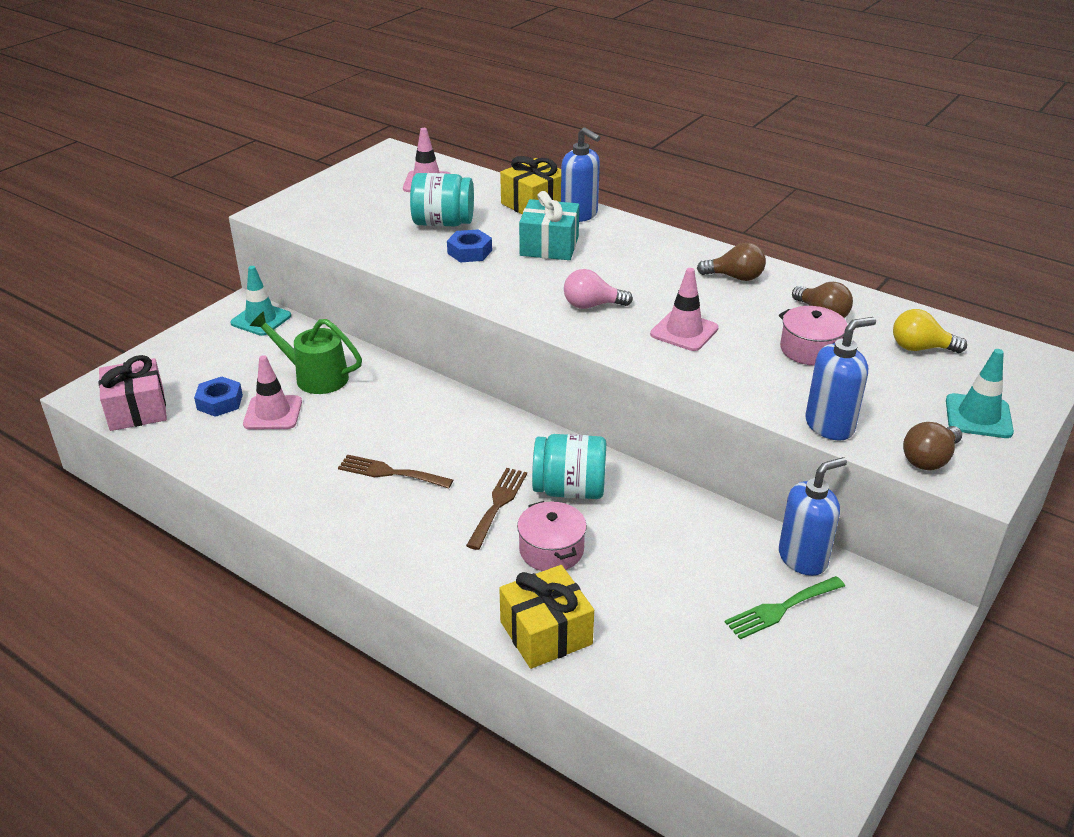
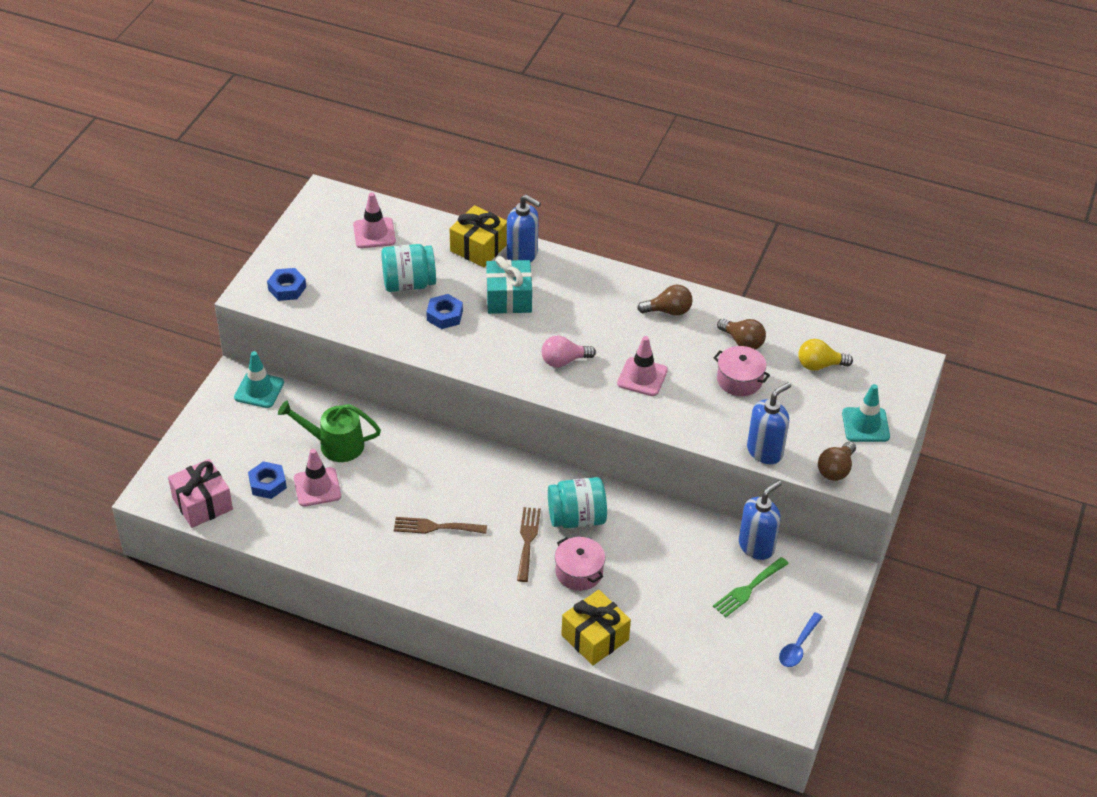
camera: 15 degrees left, 10 degrees up
(311, 213) = (287, 288): none -> blue nut
(843, 697) = (798, 646): none -> blue spoon

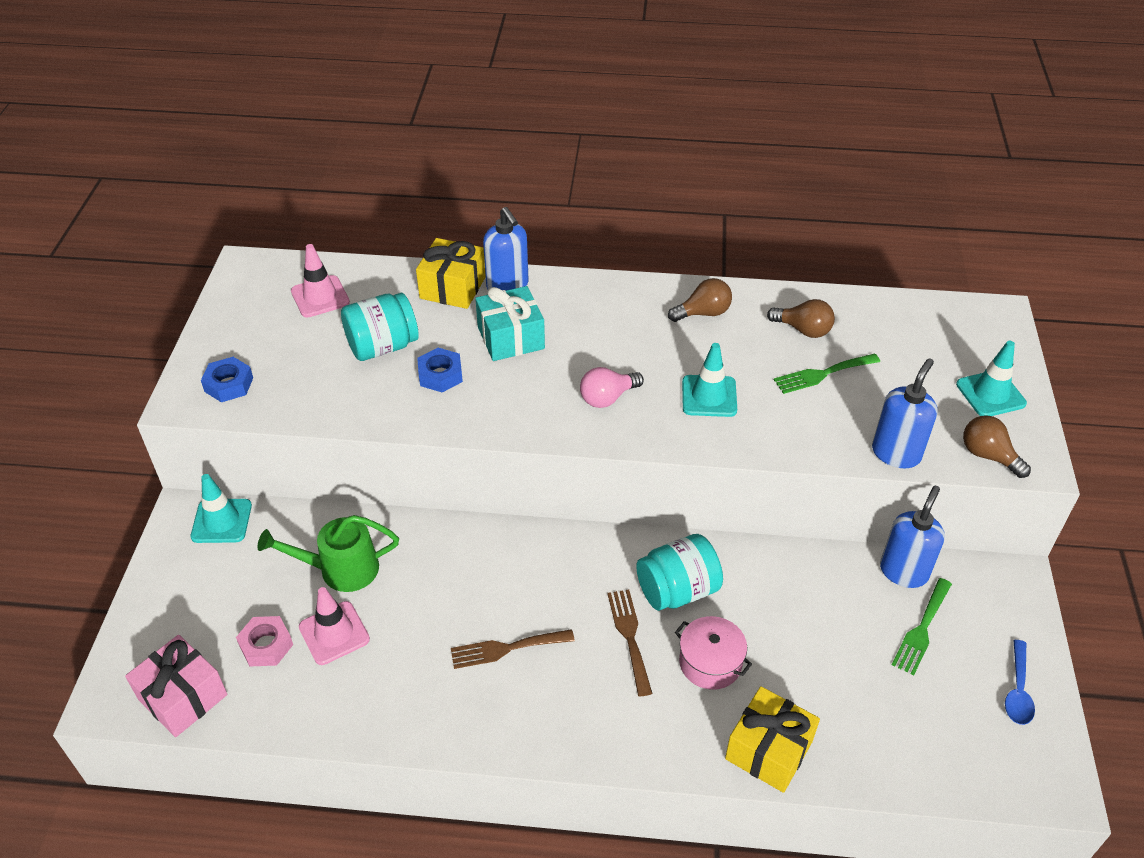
camera: 15 degrees left, 0 degrees up
(267, 484) = (266, 645): blue nut -> pink nut
(522, 255) = (507, 286): blue soap dispenser -> blue soap dispenser turned 45 degrees clockwise
(642, 377) = (709, 396): pink traffic cone -> turquoise traffic cone
(739, 380) = (822, 374): pink pot -> green fork
(819, 365) = (901, 337): yellow light bulb -> none
(835, 469) = (988, 456): brown light bulb -> brown light bulb turned 120 degrees clockwise

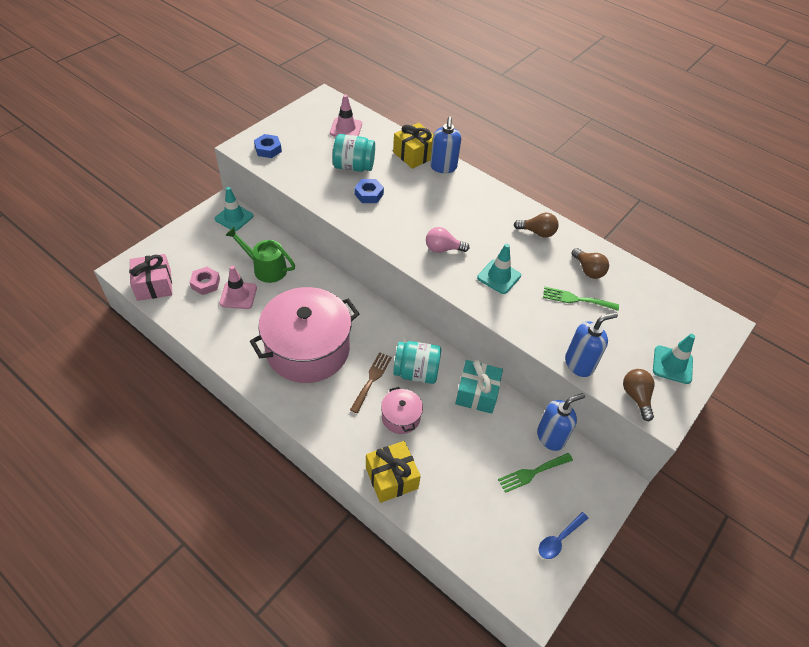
camera: 30 degrees right, 5 degrees up
(506, 649) = (308, 349): brown fork -> pink pot
(511, 338) = (421, 194): turquoise gift -> turquoise gift (477, 393)

